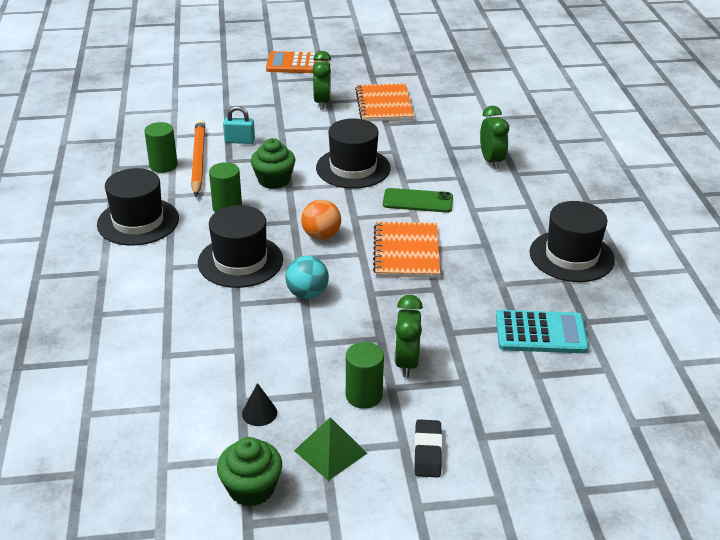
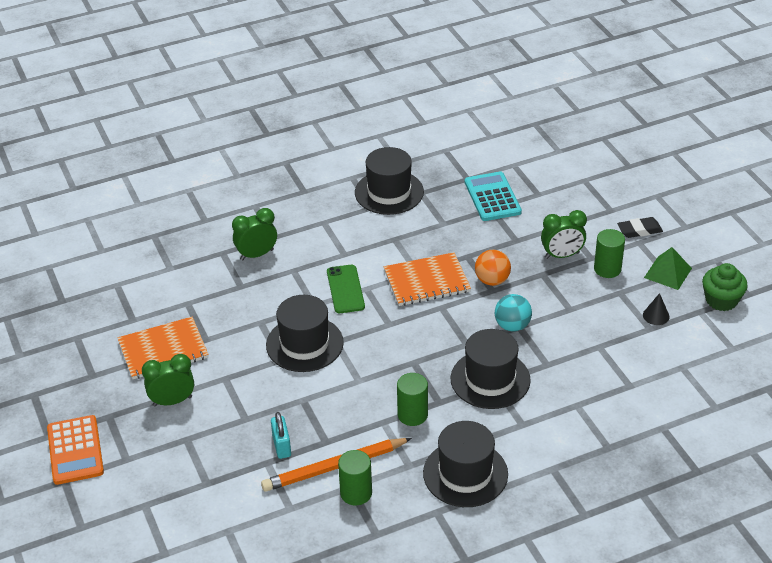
camera: 105 degrees left, 5 degrees up
(274, 180) = (349, 395): green cupcake -> none
(321, 235) = (427, 338): orange ball -> orange ball (492, 280)

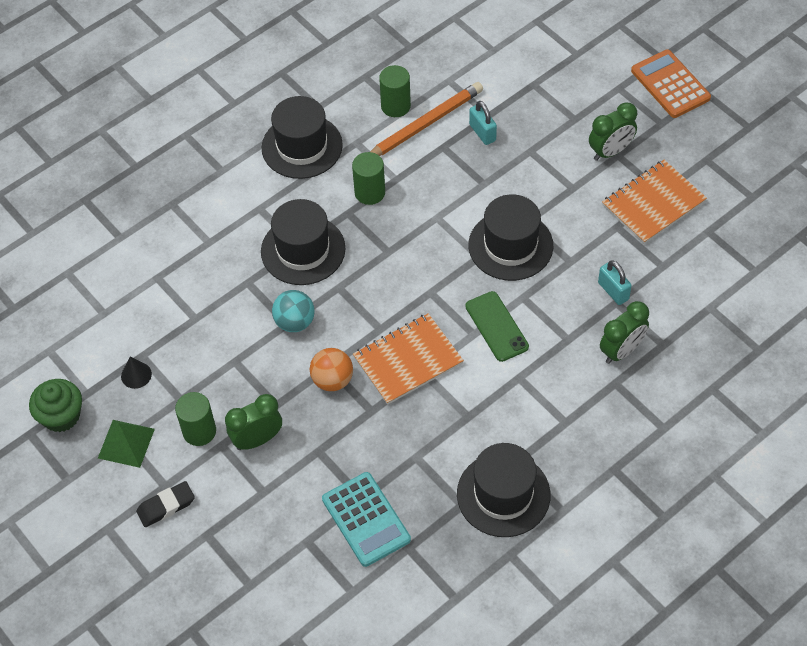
camera: 165 degrees right, 15 degrees up
(238, 294) = (613, 291): none -> turquoise padlock

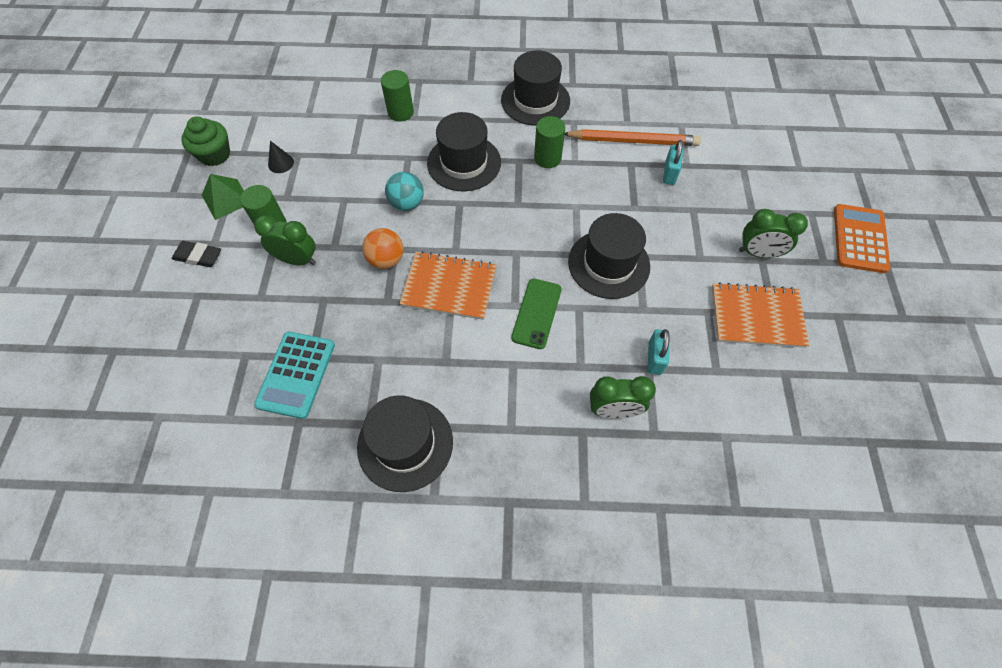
camera: 40 degrees right, 5 degrees up
(395, 106) = (625, 117): green cylinder -> green cylinder (400, 112)

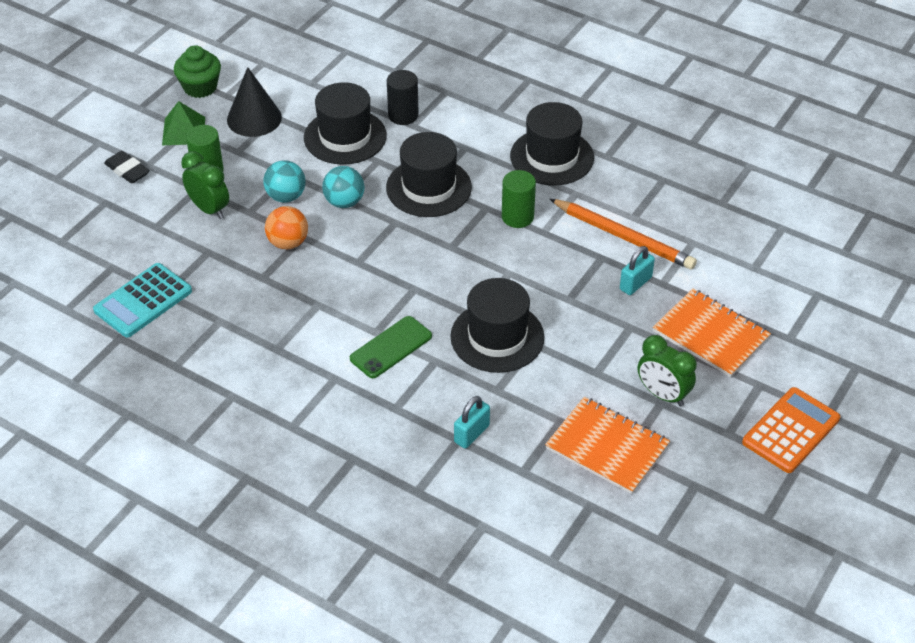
camera: 30 degrees right, 15 degrees down
(281, 163) = (254, 118): black cone -> black cone, size x1.93
(355, 219) = (286, 196): none -> turquoise ball
(400, 112) = (403, 115): green cylinder -> black cylinder
(405, 444) = (194, 394): black hat -> black hat (345, 137)
(449, 287) = (327, 290): orange notebook -> orange notebook (711, 335)
(613, 410) = (396, 456): green clock -> none

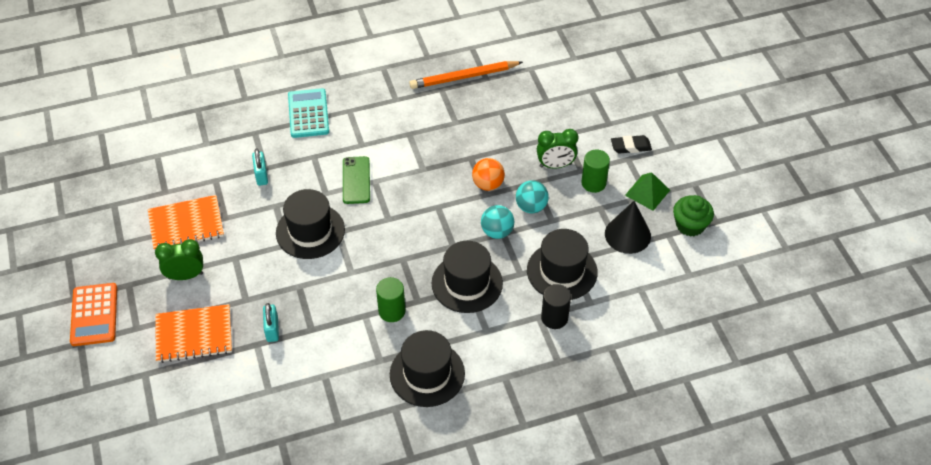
camera: 130 degrees right, 5 degrees up
(143, 301) = (504, 100): turquoise calculator -> turquoise calculator (308, 113)
(624, 237) = (314, 355): orange pencil -> orange pencil (464, 77)

